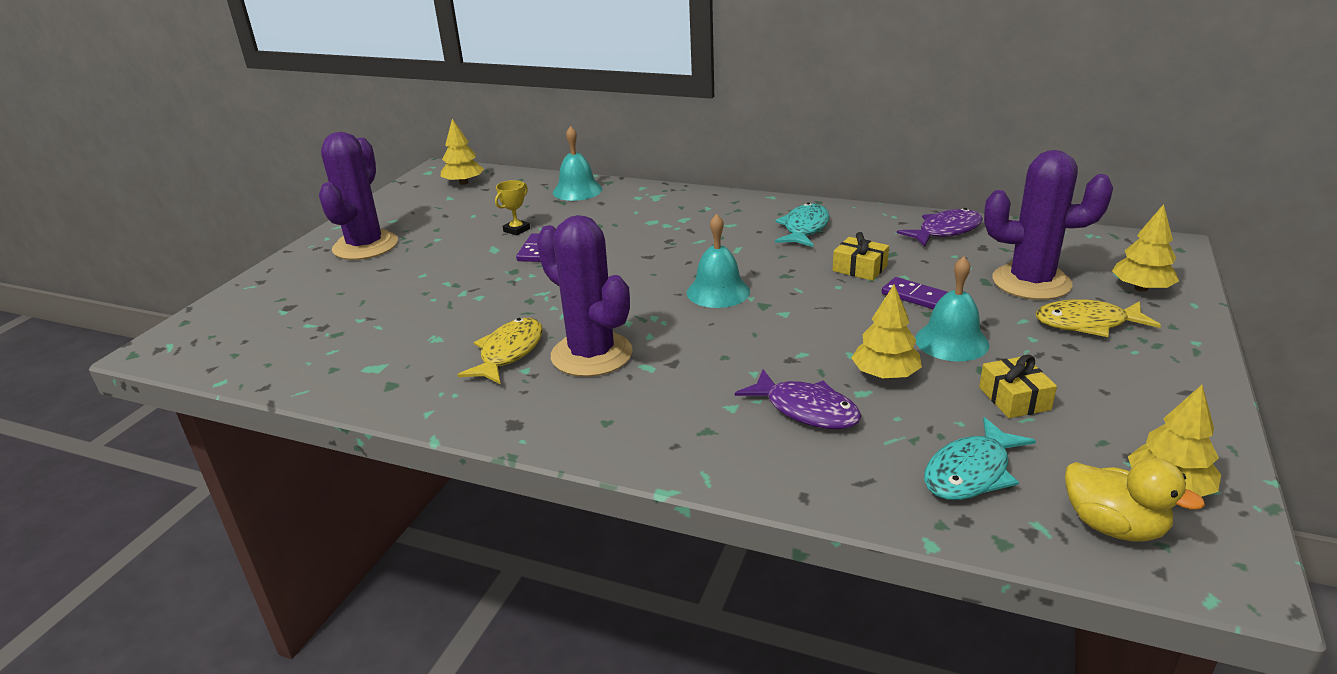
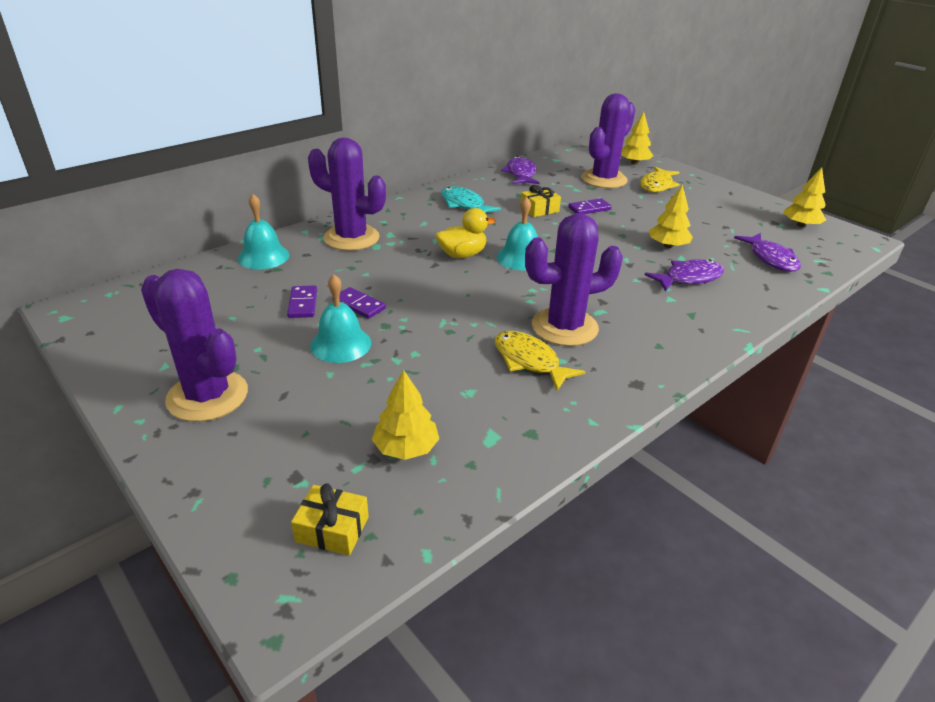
camera: 65 degrees left, 5 degrees up
(463, 183) = (138, 304): yellow tree -> yellow tree (406, 448)
(516, 230) = (302, 304): yellow trophy -> purple domino
(653, 207) = (351, 238): none -> purple cactus
(951, 341) = (647, 218): turquoise bell -> turquoise bell (340, 344)
(971, 472) = (770, 259): turquoise fish -> purple fish
(1014, 398) = (713, 226): yellow gift -> yellow gift (332, 529)
(1113, 526) = (824, 246): yellow duck -> yellow duck (462, 255)

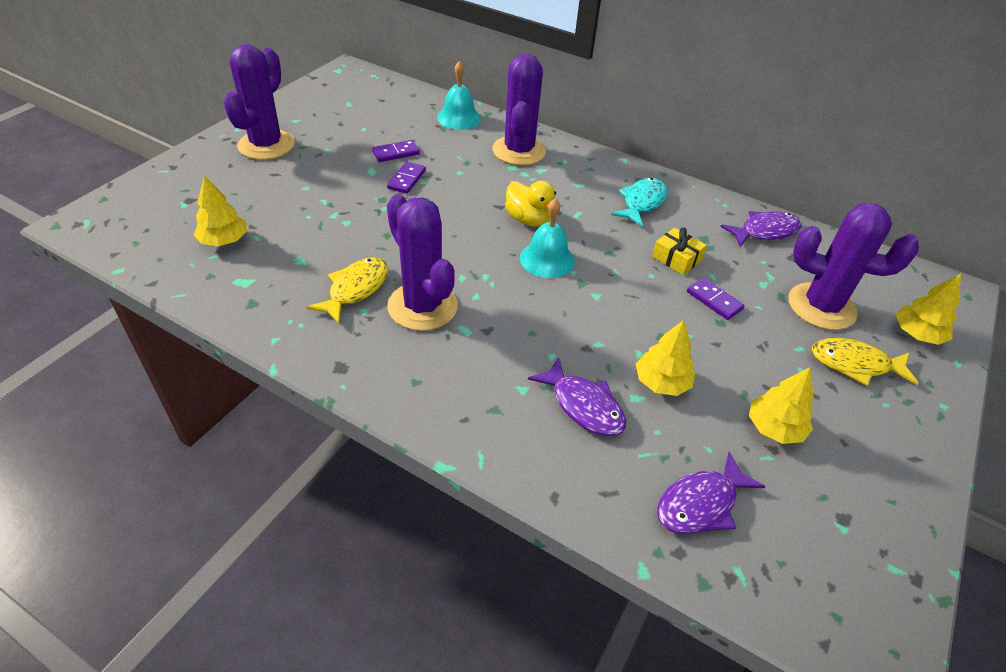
camera: 70 degrees right, 10 degrees up
(332, 529) = (141, 226): yellow gift -> none
(340, 344) = (346, 183): turquoise bell -> none
(801, 225) = (863, 558): yellow tree -> yellow tree (774, 428)

